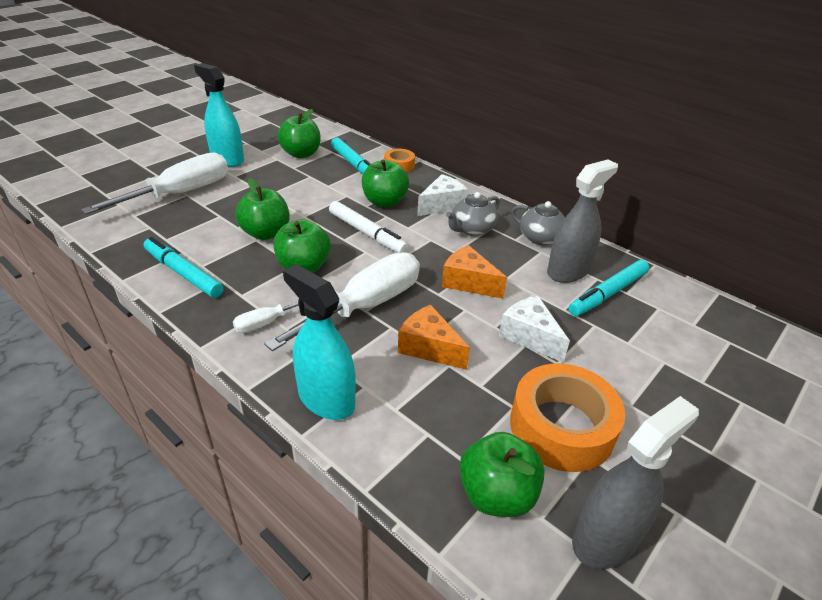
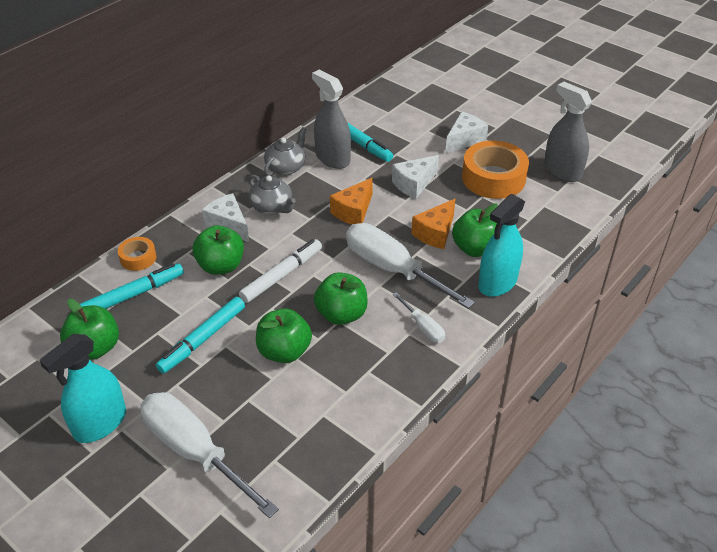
camera: 90 degrees left, 5 degrees up
(183, 273) = (360, 403): turquoise marker -> turquoise marker (203, 339)
(496, 494) = (549, 206): green apple -> green apple (475, 249)
(655, 402) = (464, 140): none -> white cheese

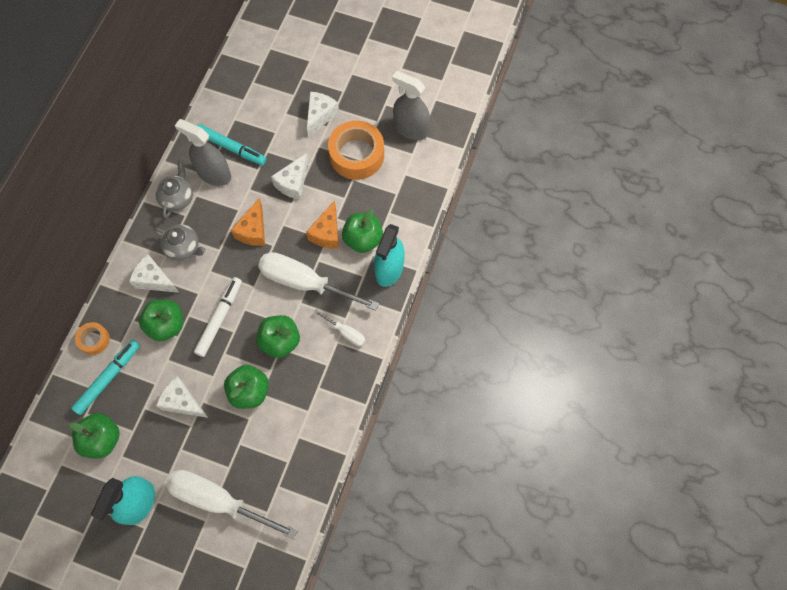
camera: 20 degrees left, 25 degrees up
(203, 339) = (183, 402): turquoise marker -> white cheese

